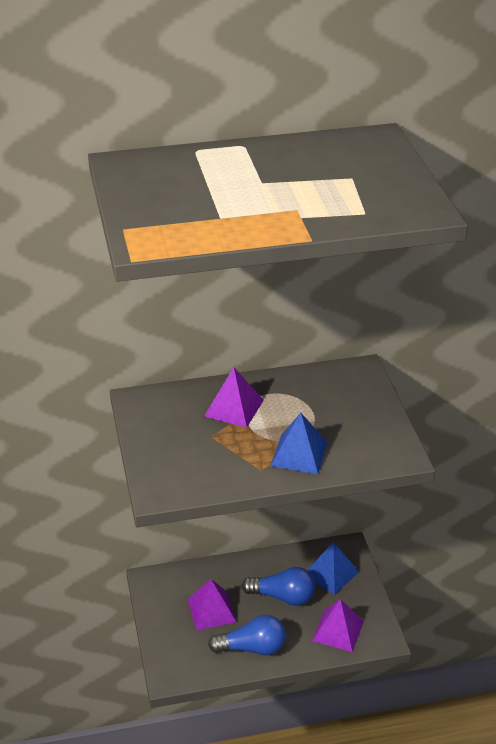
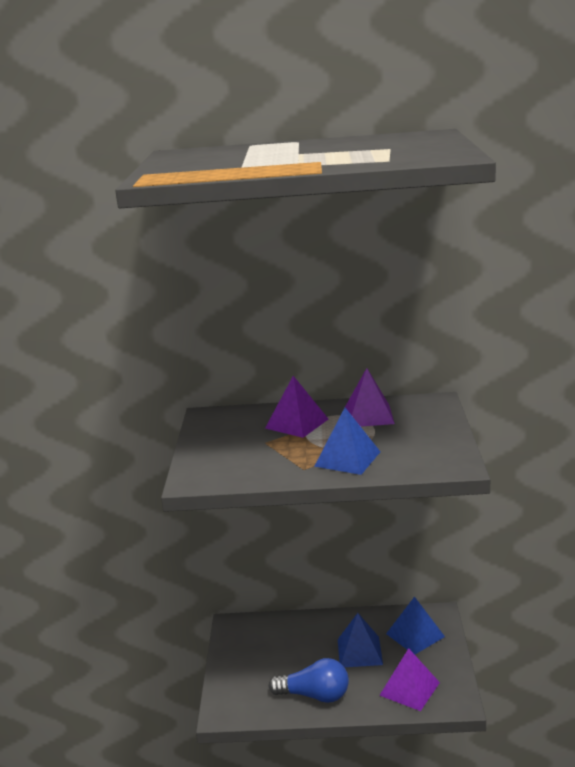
camera: 15 degrees right, 15 degrees down
(211, 610) = (283, 657): purple pyramid -> purple pyramid (368, 415)
(283, 597) = (359, 651): blue light bulb -> blue pyramid

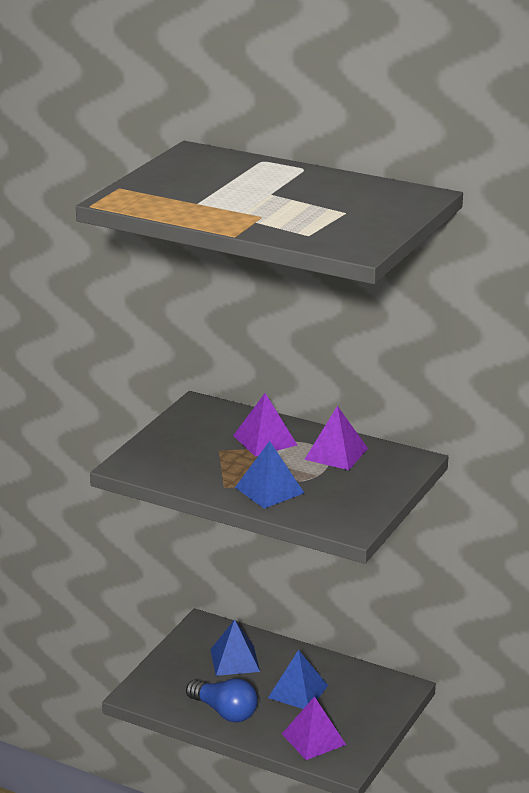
camera: 25 degrees right, 5 degrees up
(415, 635) = (363, 697): blue pyramid -> blue pyramid (234, 660)

